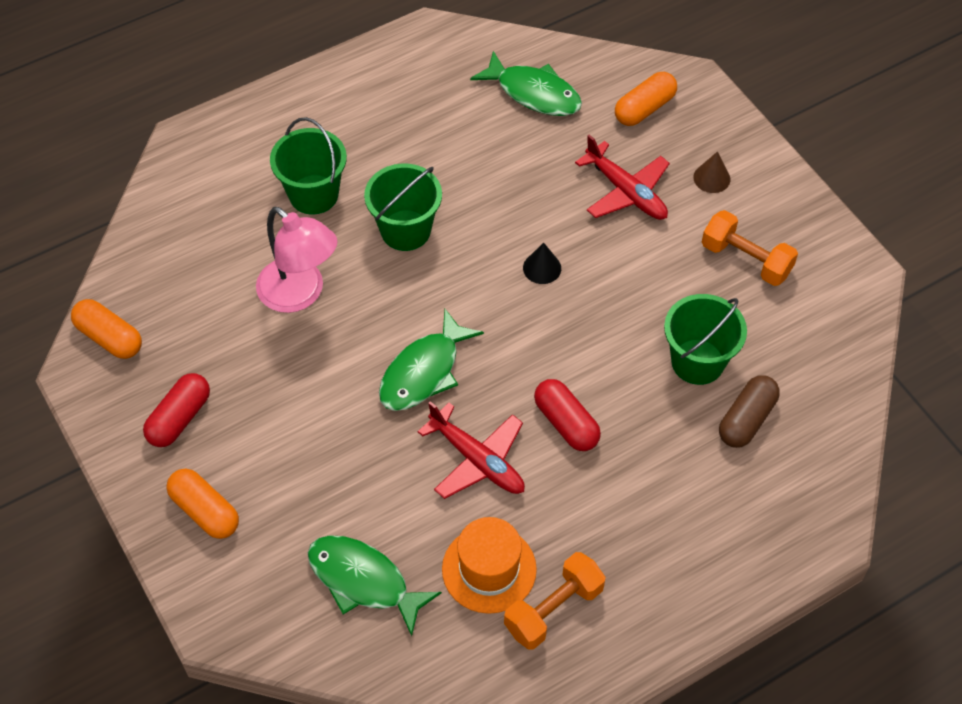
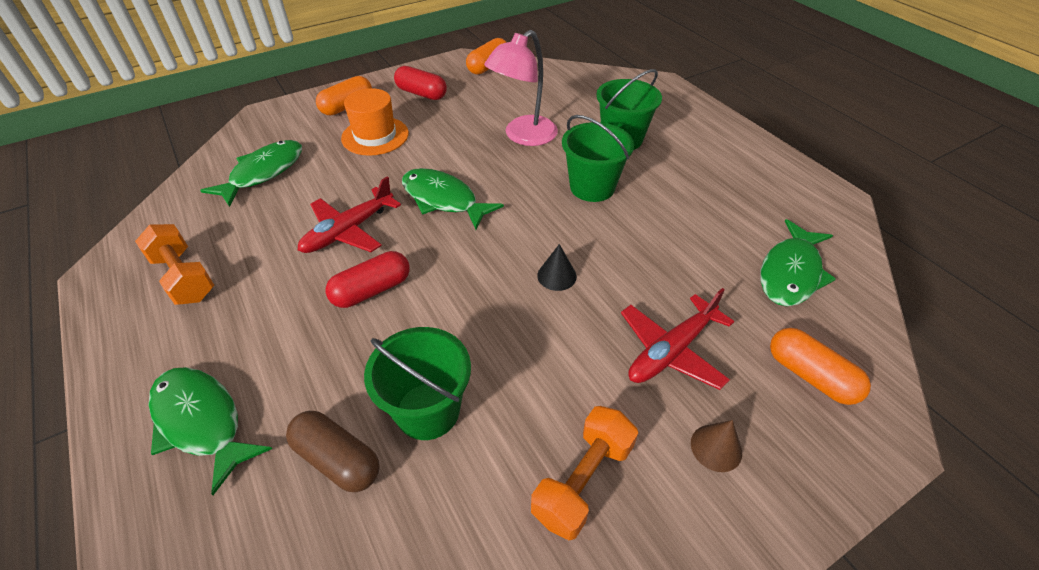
camera: 90 degrees right, 10 degrees down
(489, 569) = (242, 238): orange hat -> orange hat (375, 136)
(724, 530) = (201, 422): none -> green fish

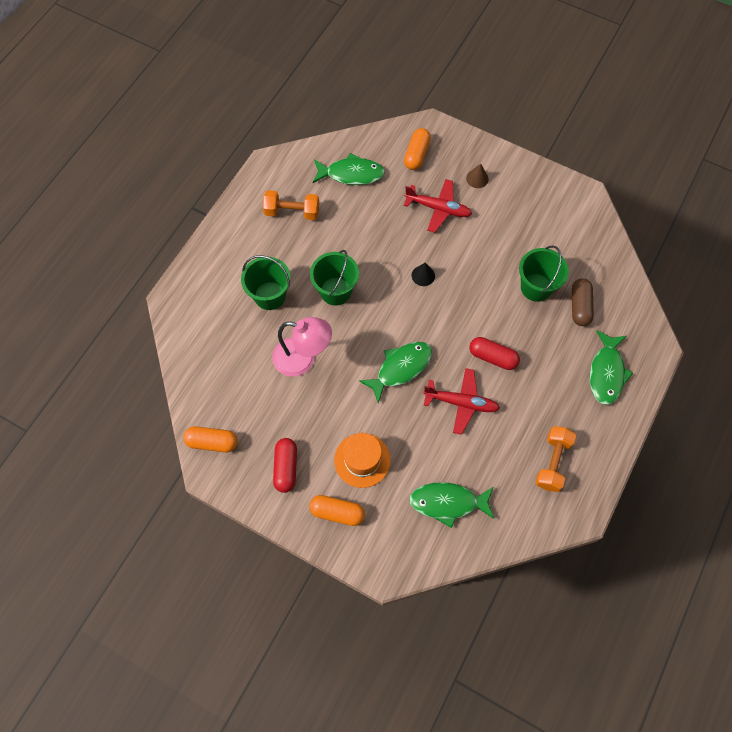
camera: 120 degrees left, 20 degrees up
(443, 200) = (400, 368): green fish -> green fish turned 135 degrees counterclockwise
(582, 481) = (524, 217): orange dumbbell -> orange dumbbell (292, 212)

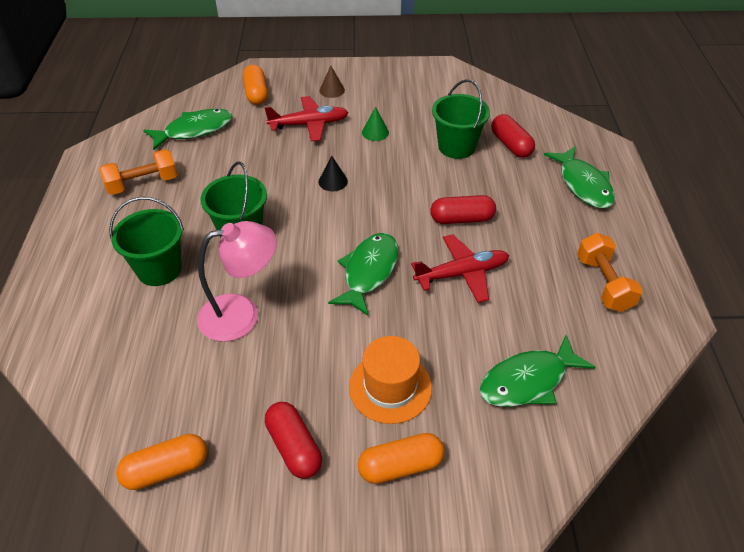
camera: 30 degrees left, 20 degrees down
(483, 241) = (375, 132): none -> green cone
(579, 306) = (511, 145): brown capsule -> red capsule

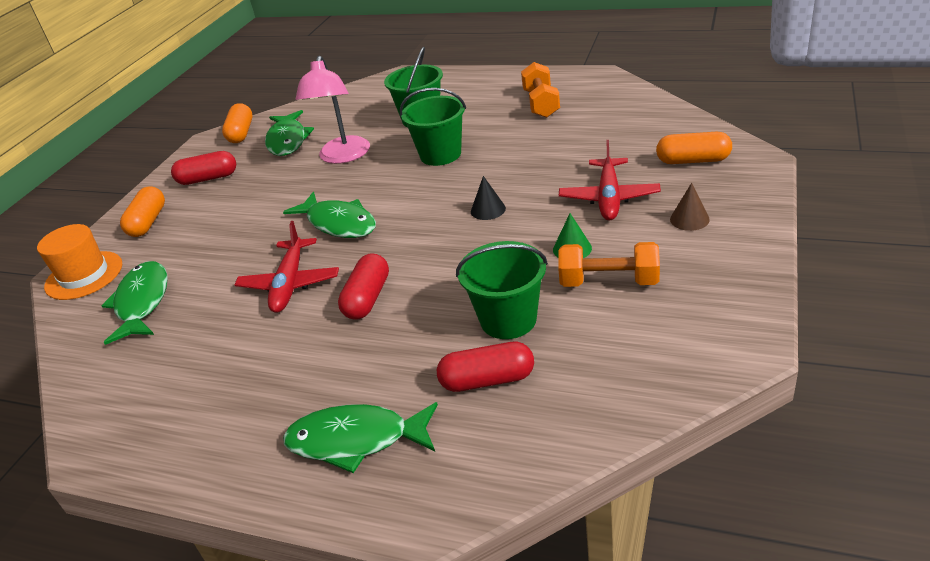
camera: 115 degrees right, 10 degrees down
(194, 130) = (623, 124): green fish -> green fish (288, 140)
(390, 387) = (211, 224): orange hat -> orange hat (84, 275)
(603, 283) = (187, 397): orange dumbbell -> orange dumbbell (609, 282)

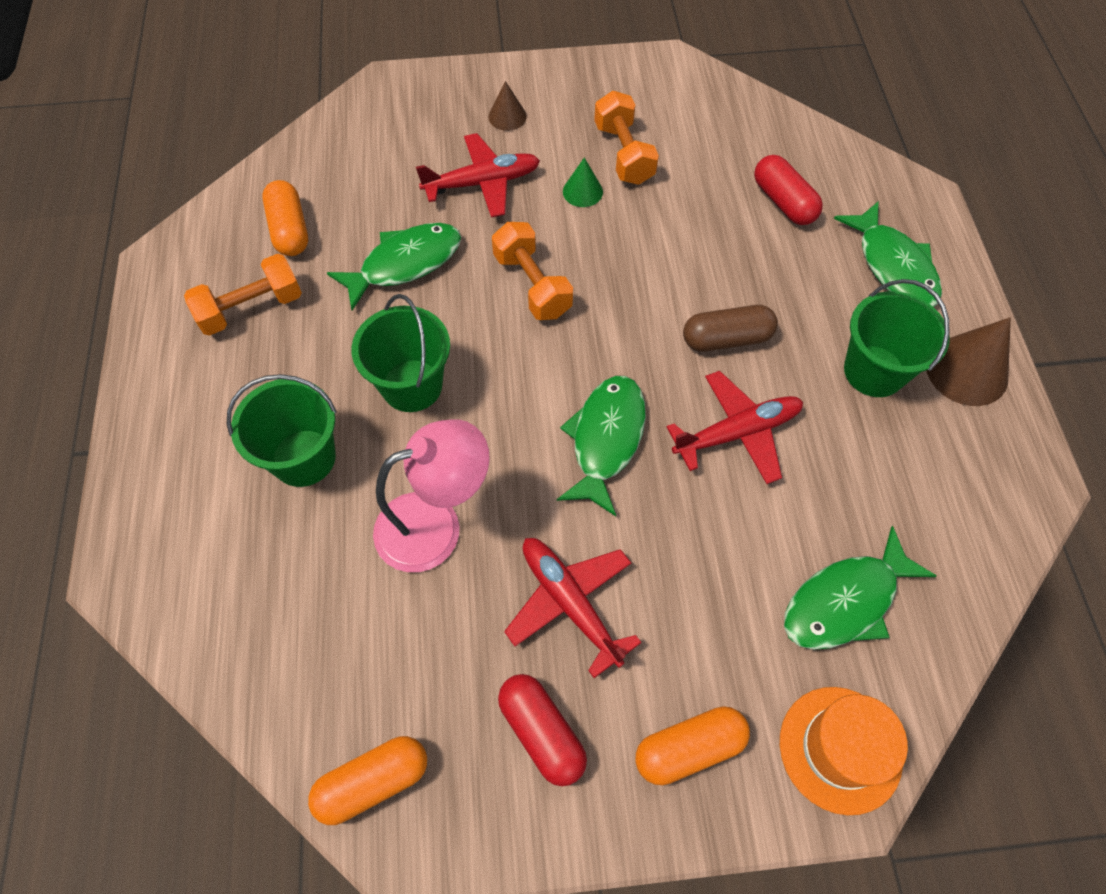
camera: 120 degrees left, 25 degrees up
(213, 447) = (966, 371): none -> brown cone
(256, 195) = (570, 604): none -> red plane
(288, 140) = (393, 657): green fish -> green fish (405, 264)
(367, 298) = (726, 338): red capsule -> brown capsule
(488, 209) = (532, 285): black cone -> orange dumbbell
(508, 320) = (705, 210): green bucket -> green bucket (874, 371)
(693, 160) = (394, 130): orange capsule -> orange capsule (290, 229)

